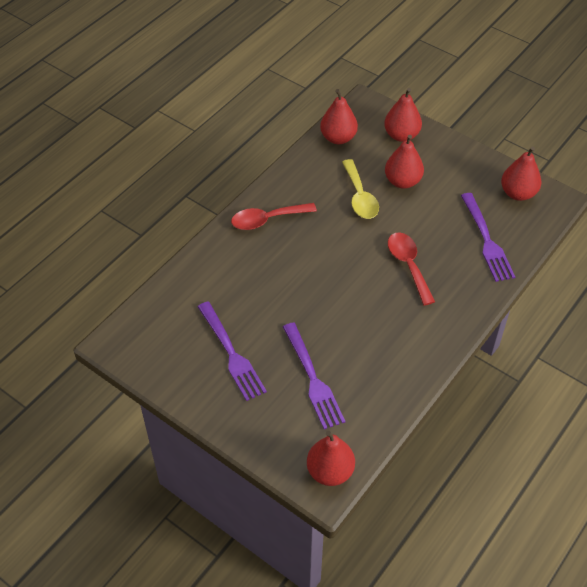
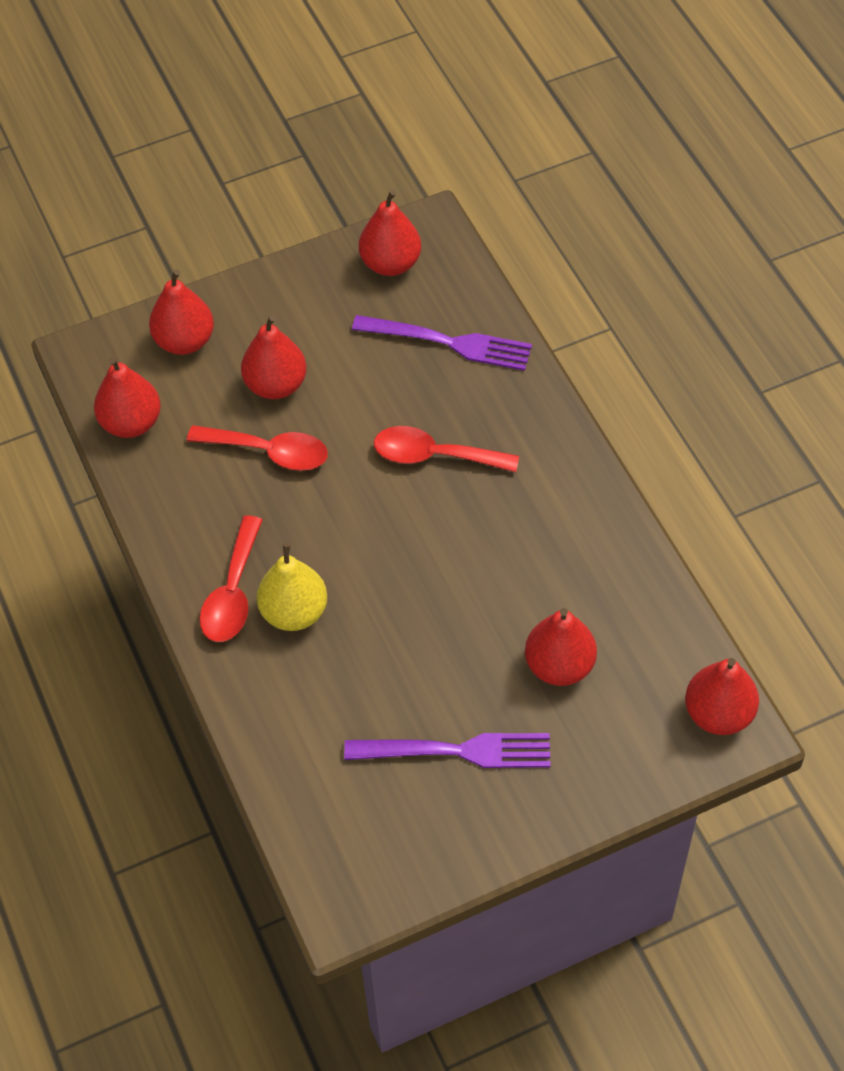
camera: 60 degrees left, 5 degrees up
(271, 249) = (294, 612): none -> yellow pear
(313, 378) = (559, 666): purple fork -> red pear
(360, 197) = (269, 452): yellow spoon -> red spoon

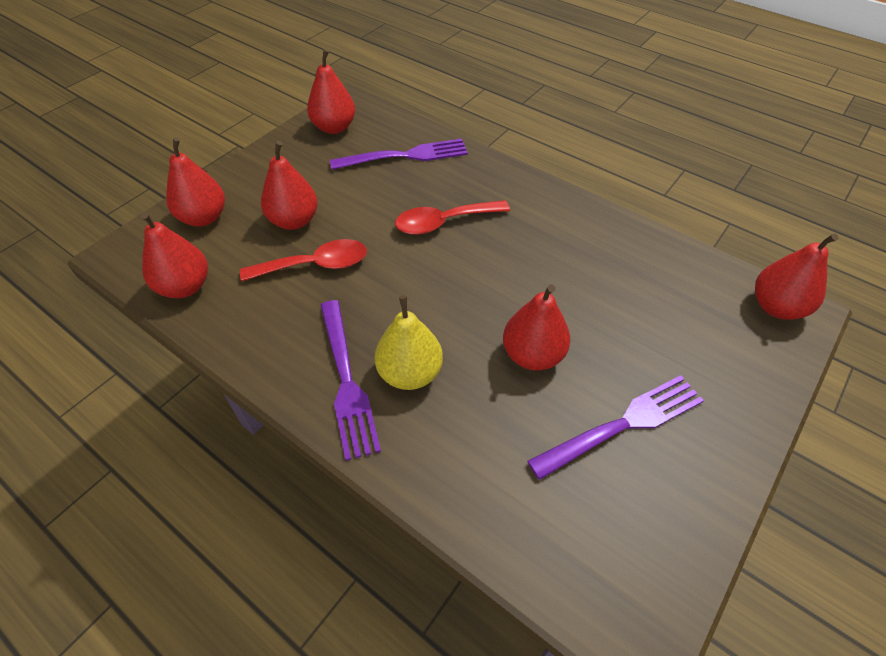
camera: 30 degrees left, 5 degrees down
(232, 593) = (346, 380): red spoon -> purple fork
(559, 666) = (643, 323): red pear -> red pear (532, 355)

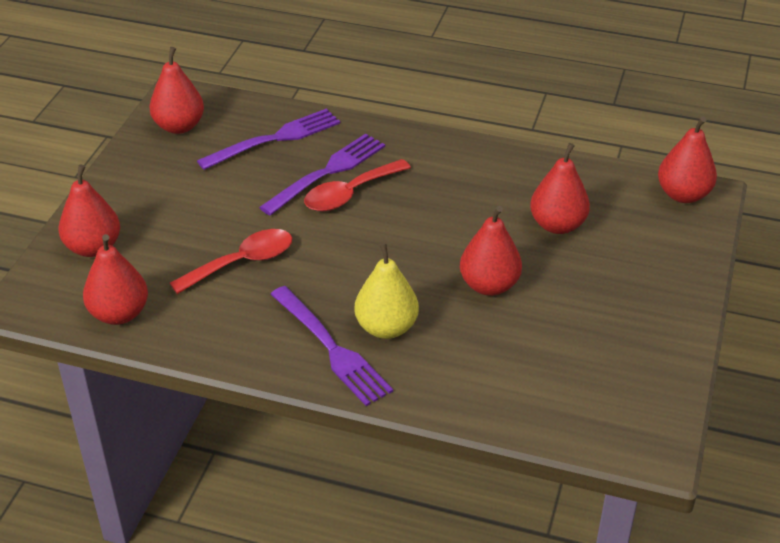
camera: 20 degrees left, 10 degrees down
(294, 221) = (194, 228): red pear -> red pear (557, 225)
(623, 424) = (588, 317): purple fork -> purple fork (327, 172)

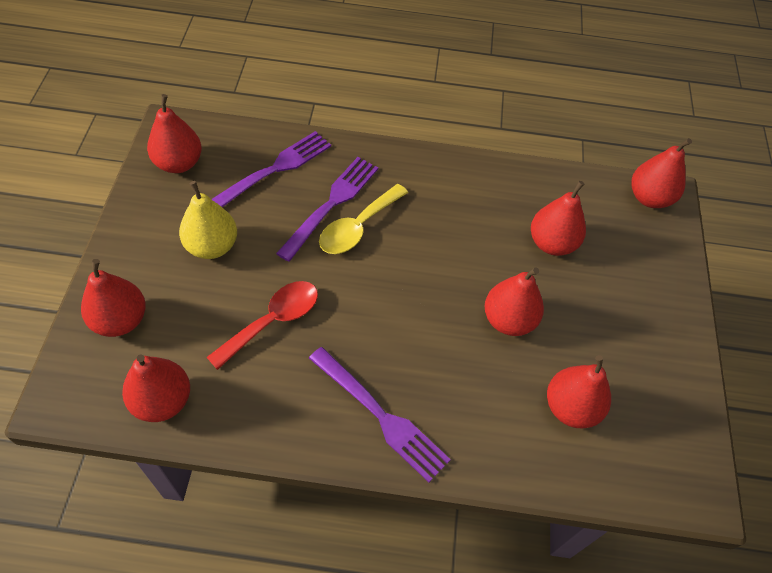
camera: 15 degrees left, 15 degrees up
(349, 194) = (358, 227): red spoon -> yellow spoon
(386, 327) = (426, 383): yellow pear -> yellow pear (212, 246)
(534, 363) = (571, 407): none -> red pear

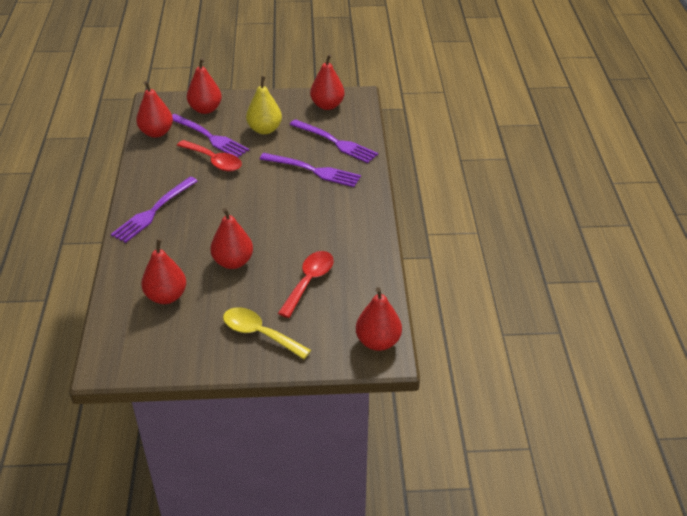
camera: 85 degrees right, 15 degrees down
(205, 321) = (210, 137): none -> purple fork
(358, 227) = (296, 184): yellow spoon -> yellow spoon (259, 333)
(552, 243) = (309, 281): red pear -> red spoon

